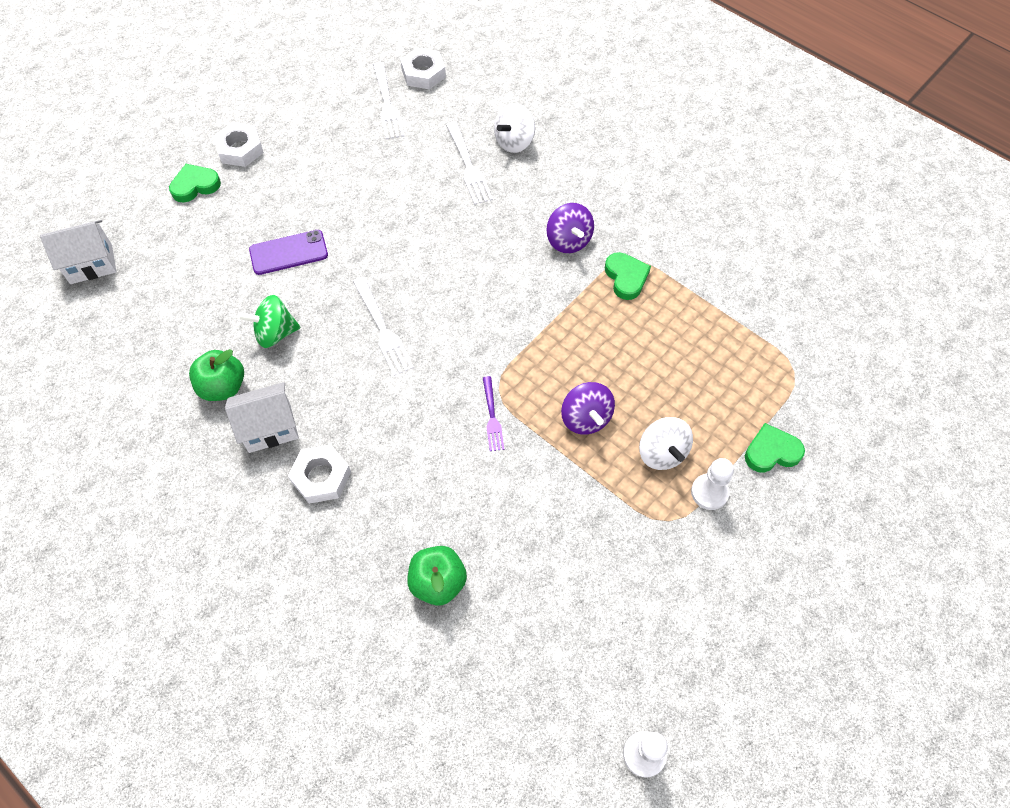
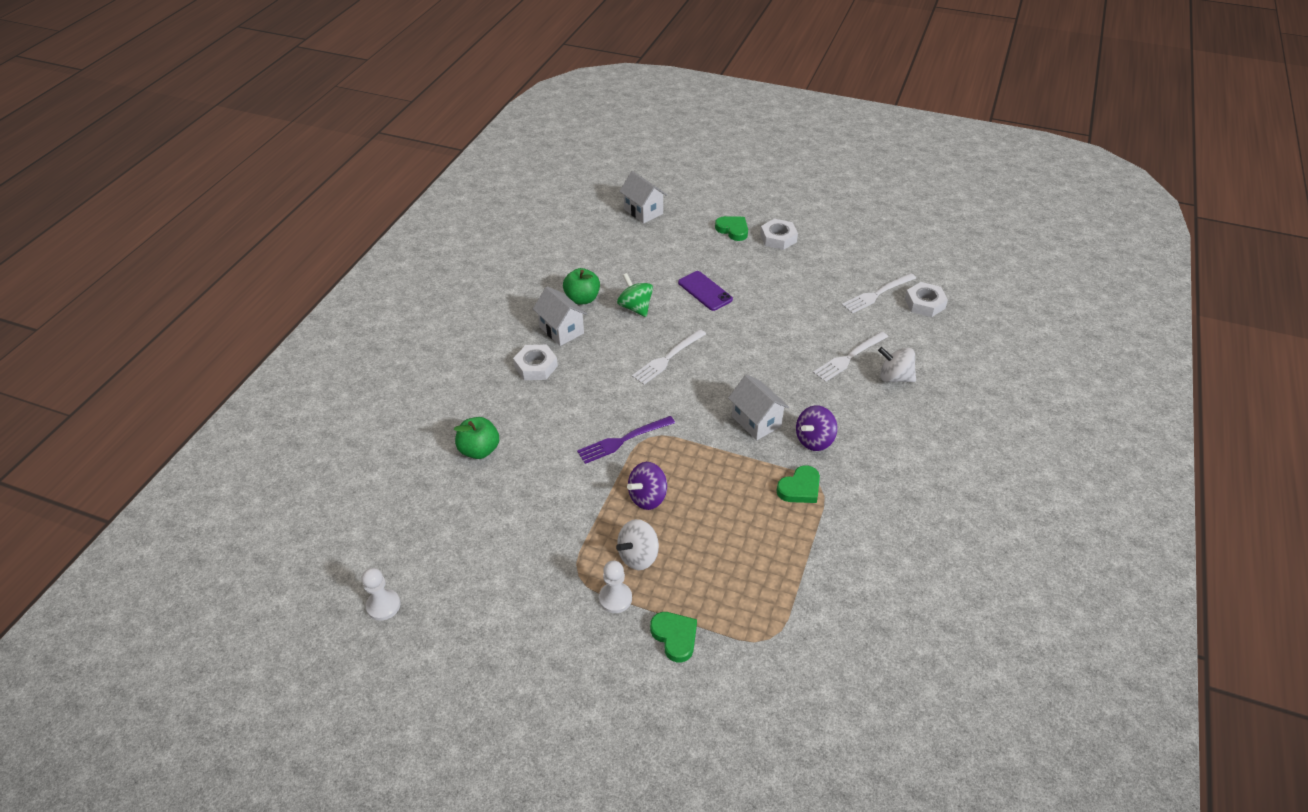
camera: 70 degrees right, 15 degrees down
(492, 416) = (623, 440): purple fork -> purple fork, size x1.54
(520, 280) = (756, 421): none -> white house

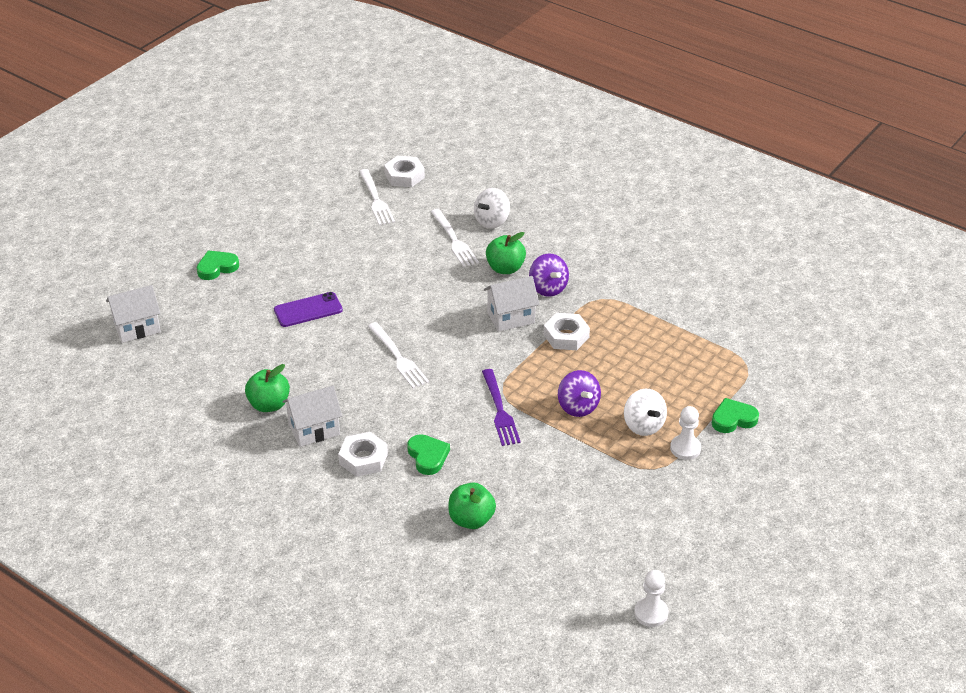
camera: 75 degrees left, 5 degrees down
(635, 307) = (306, 366): green spinning top -> none
(778, 238) = (251, 239): white nut -> white nut (566, 336)
(800, 488) = (600, 311): green heart -> green heart (428, 456)
(827, 402) = (505, 268): none -> green apple

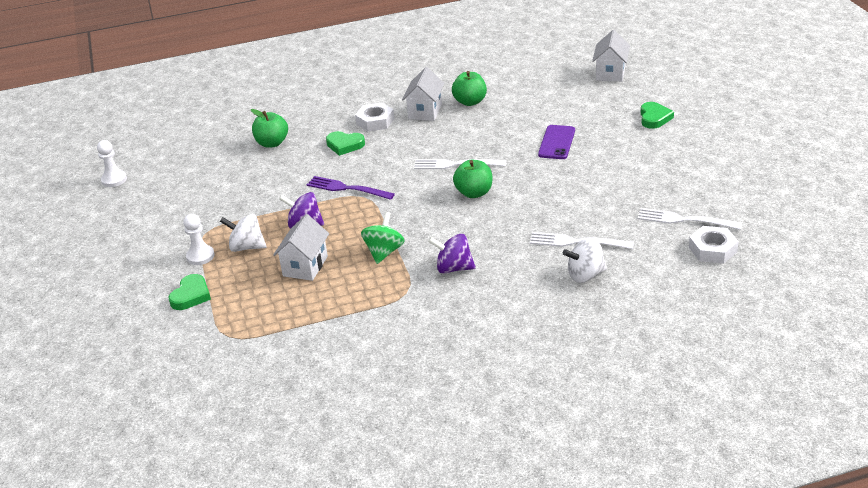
camera: 130 degrees right, 5 degrees down
(492, 221) = (585, 275): white spinning top -> white spinning top turned 90 degrees counterclockwise
(505, 268) = (506, 255): green apple -> green apple (474, 193)
(511, 317) = (439, 233): white house -> white house (305, 266)
(566, 336) = (384, 252): white nut -> green spinning top

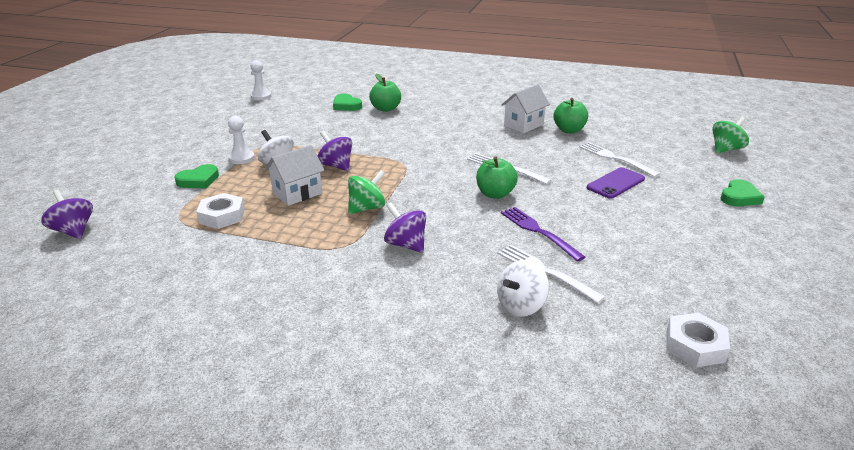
camera: 30 degrees right, 5 degrees down
(145, 393) = (73, 231): none -> purple spinning top
(345, 145) = (434, 126): green heart -> green heart (346, 105)
(347, 188) = (398, 154): purple fork -> purple fork (538, 232)
(375, 121) = (476, 119): white nut -> white nut (222, 216)
(585, 275) = (521, 306): white spinning top -> white spinning top turned 60 degrees counterclockwise
(610, 73) = (726, 149): white house -> green spinning top
(684, 220) = (687, 300): white fork -> white fork (615, 159)

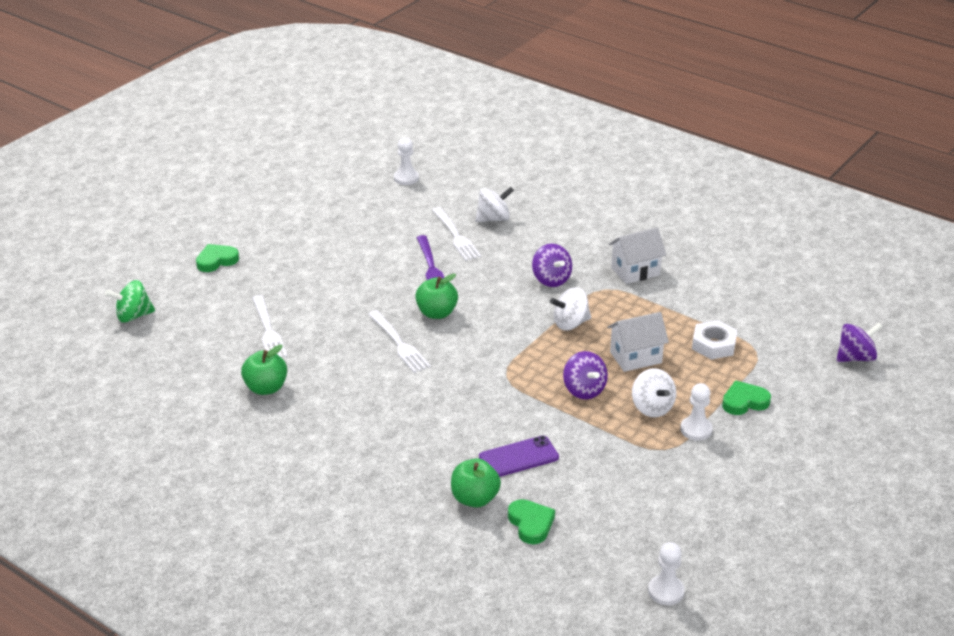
camera: 160 degrees left, 5 degrees up
(73, 231) = (855, 357): purple spinning top -> purple spinning top turned 90 degrees counterclockwise
(367, 208) = (570, 324): green spinning top -> white spinning top
(523, 125) = (312, 412): white house -> white house (635, 271)
(615, 183) = (308, 299): purple phone -> purple phone (518, 457)
(695, 345) = (406, 178): white nut -> white pawn

